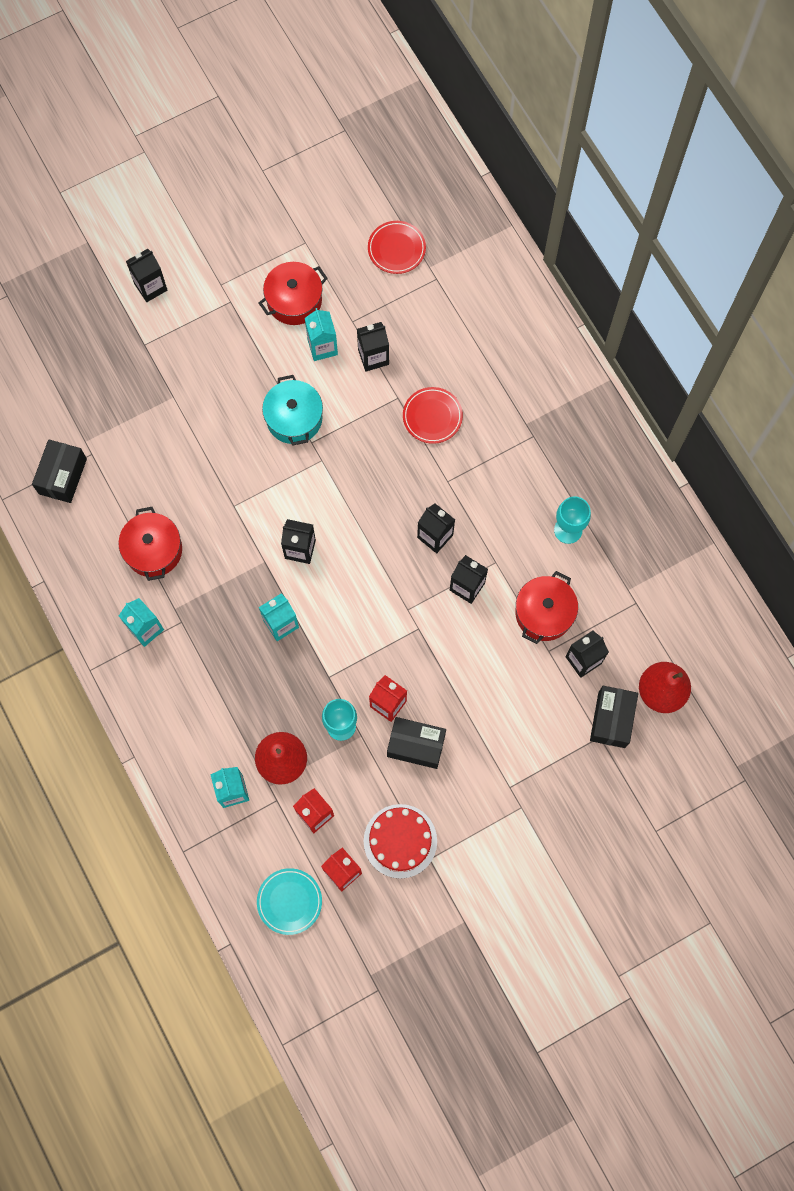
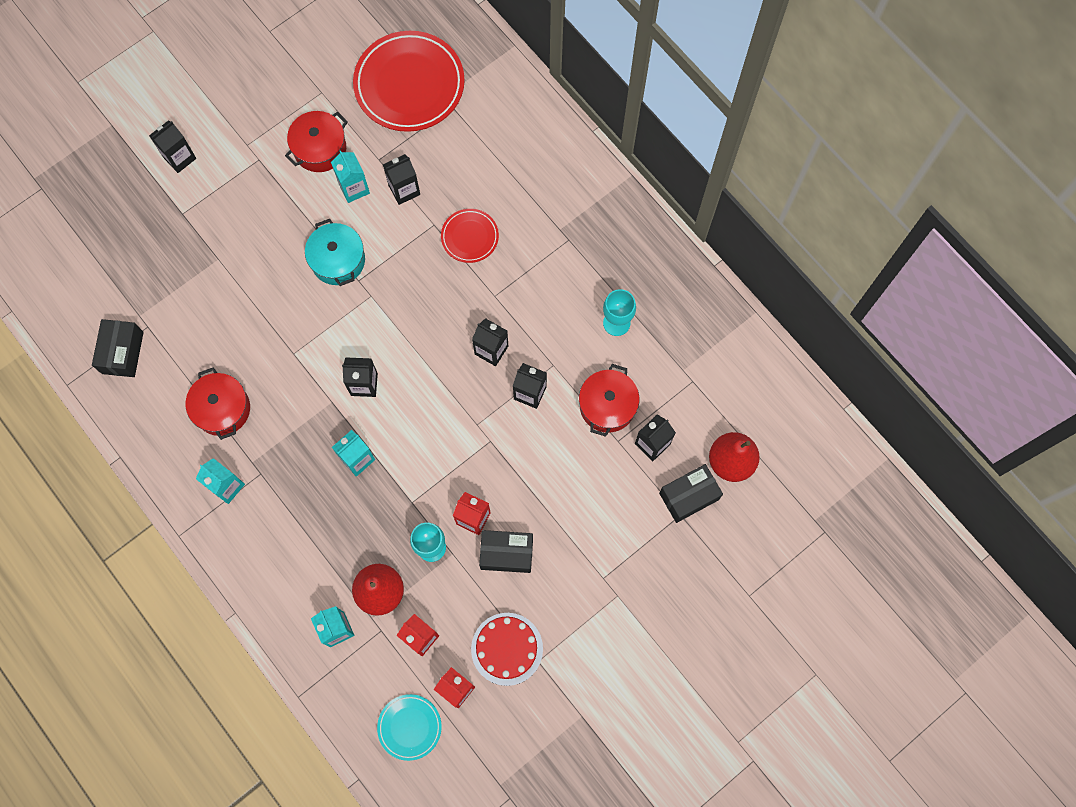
camera: 10 degrees left, 0 degrees up
(396, 249) = (409, 85): red plate -> red plate, size x1.98
(611, 719) = (689, 496): black box -> black box turned 60 degrees clockwise

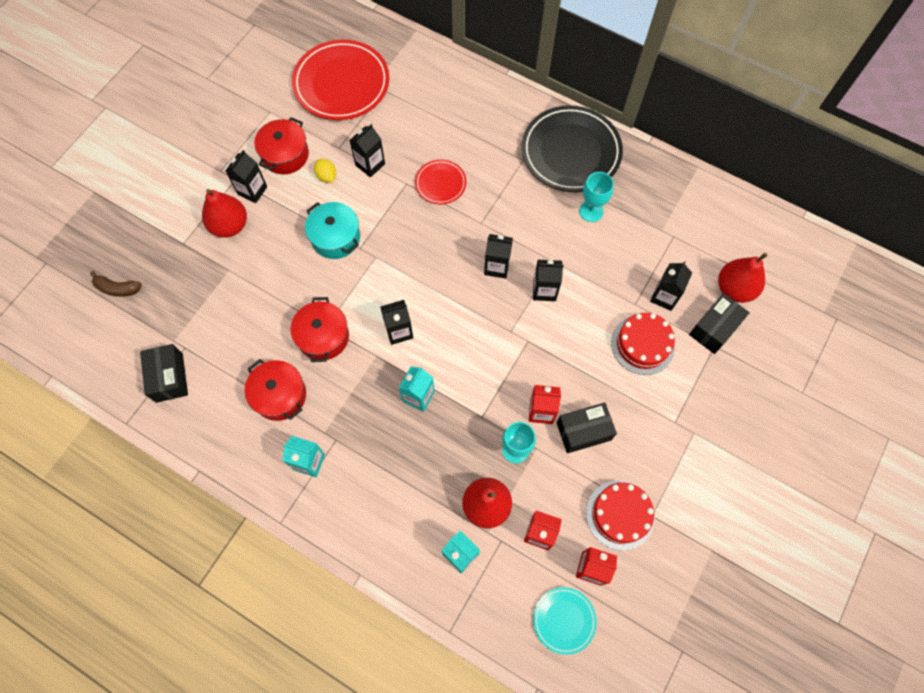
camera: 20 degrees left, 5 degrees down
(102, 241) = (118, 288): none -> brown banana
(179, 158) = (164, 199): black carton -> black carton (252, 190)
(235, 210) = (230, 225): none -> red pear
(354, 188) = (326, 176): turquoise carton -> yellow lemon
(606, 486) = (642, 344): none -> red cake
(607, 405) = (613, 279): red pot -> red pot (323, 336)
(624, 248) = (571, 152): none -> black plate

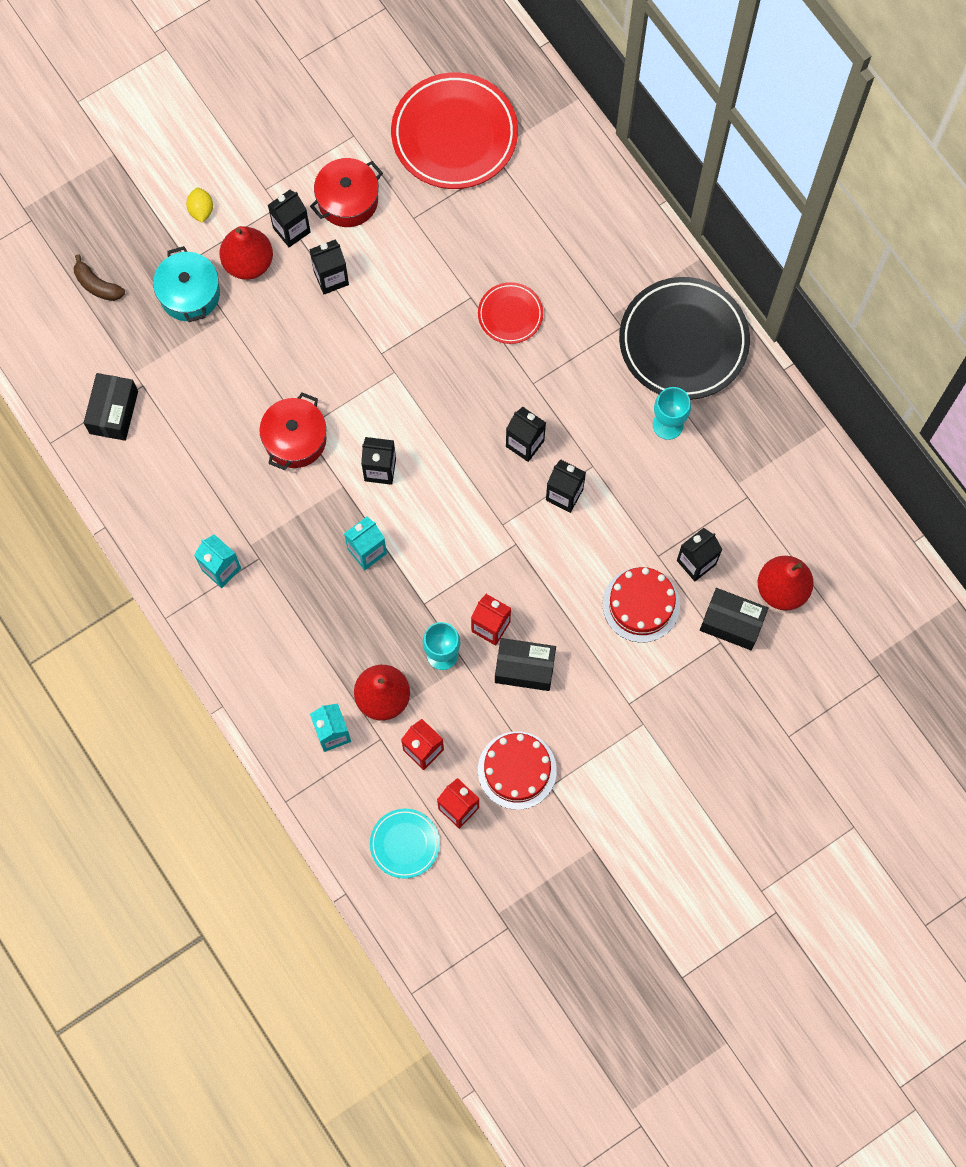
camera: 25 degrees right, 5 degrees up
(280, 395) = (221, 484): red pot -> none
(326, 176) = (383, 248): yellow lemon -> yellow lemon (201, 210)
(335, 237) = (360, 329): turquoise pot -> turquoise pot (189, 294)
(370, 164) = (440, 255): black carton -> black carton (331, 278)
(714, 328) = (731, 623): black box -> black box turned 45 degrees clockwise

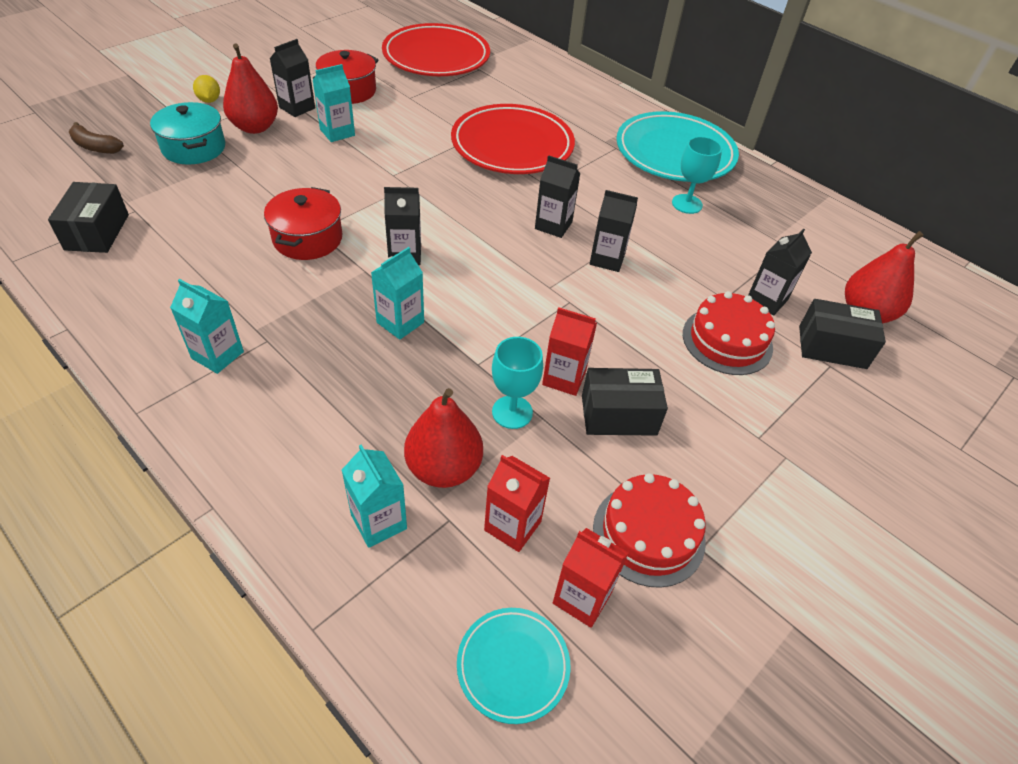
camera: 15 degrees left, 25 degrees down
(331, 278) = (337, 132): black carton -> turquoise carton
(510, 315) = (512, 145): red plate -> red plate, size x1.98
(683, 341) = (674, 153): black plate -> turquoise plate

